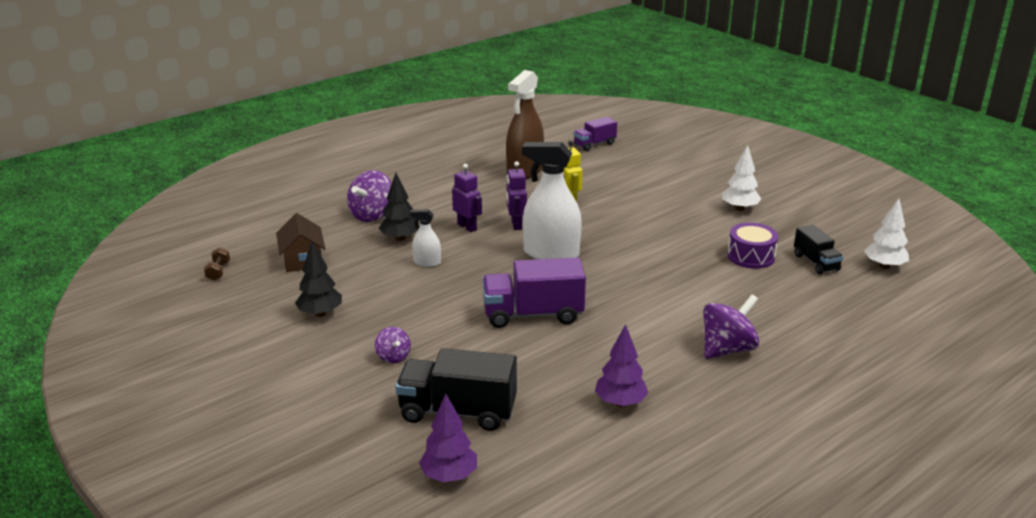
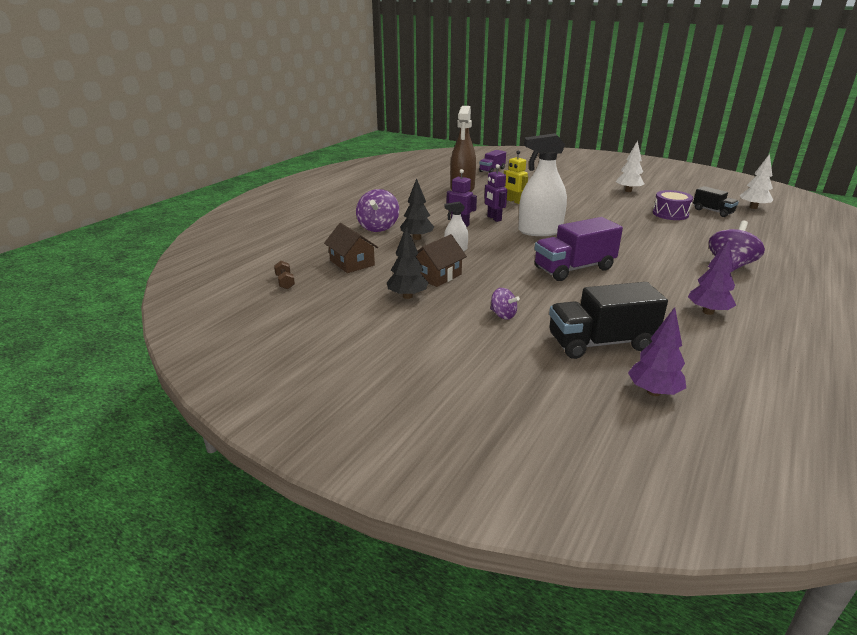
camera: 20 degrees left, 0 degrees up
(374, 294) = (437, 275): none -> brown house

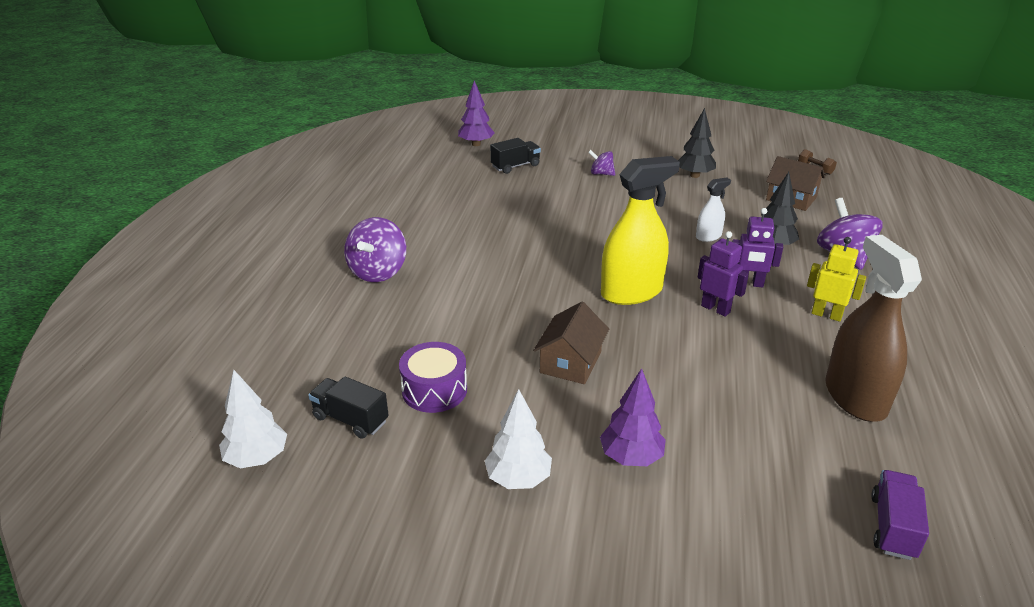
camera: 160 degrees right, 5 degrees up
(437, 275) = (692, 199): brown house -> brown house (570, 362)
(514, 201) = (723, 370): yellow robot -> yellow robot (826, 315)
(540, 231) = (631, 292): white spray bottle -> yellow spray bottle
(574, 268) = (560, 234): purple truck -> none
(600, 343) = (515, 166): black truck -> black truck, size x0.58
(708, 312) = (423, 206): purple tree -> purple tree (631, 457)

